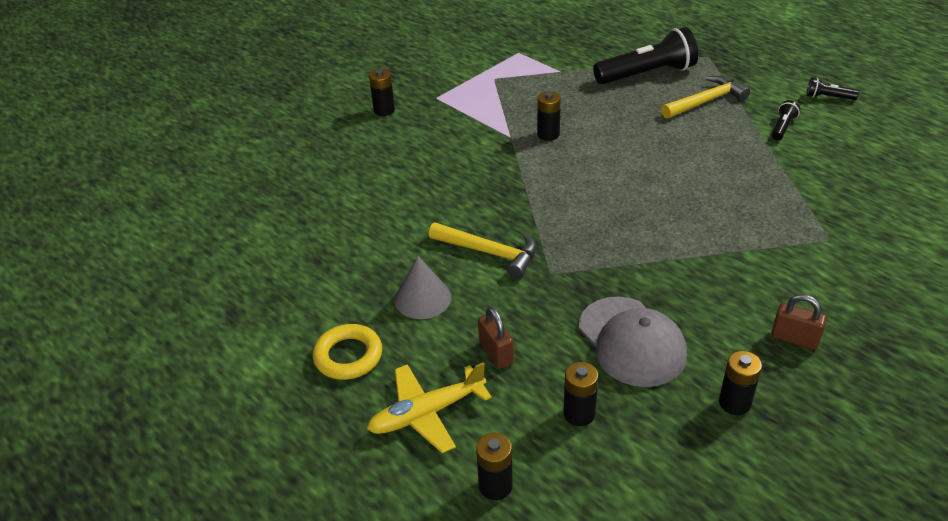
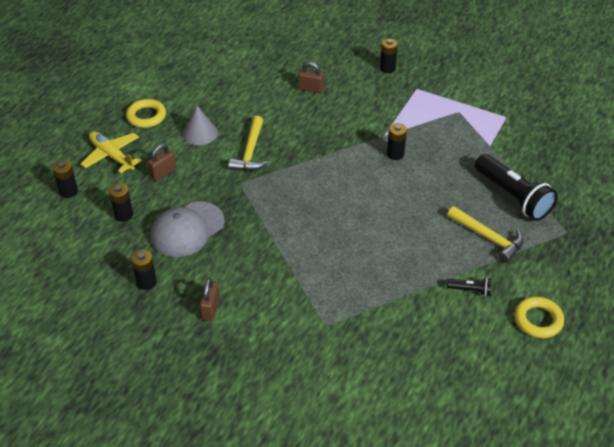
camera: 70 degrees right, 5 degrees up
(386, 177) = (311, 89): none -> brown padlock
(828, 97) = (538, 320): black flashlight -> yellow ring

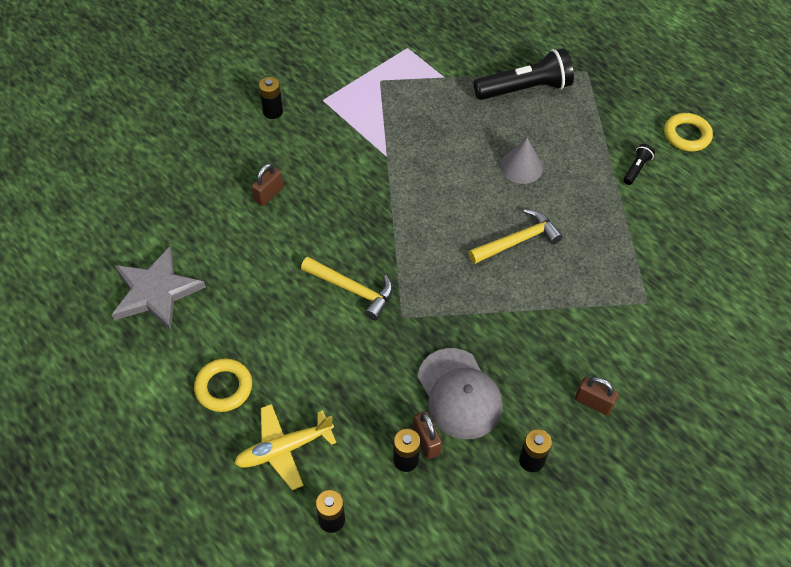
camera: 70 degrees left, 10 degrees up
(163, 172) = (346, 395): brown padlock -> brown padlock (426, 441)
(200, 133) = (290, 334): grey cone -> grey cone (521, 167)
(205, 66) = (156, 291): none -> grey star
(395, 154) = (421, 157): black battery -> none
(488, 238) = (573, 129): yellow hammer -> yellow hammer (517, 241)

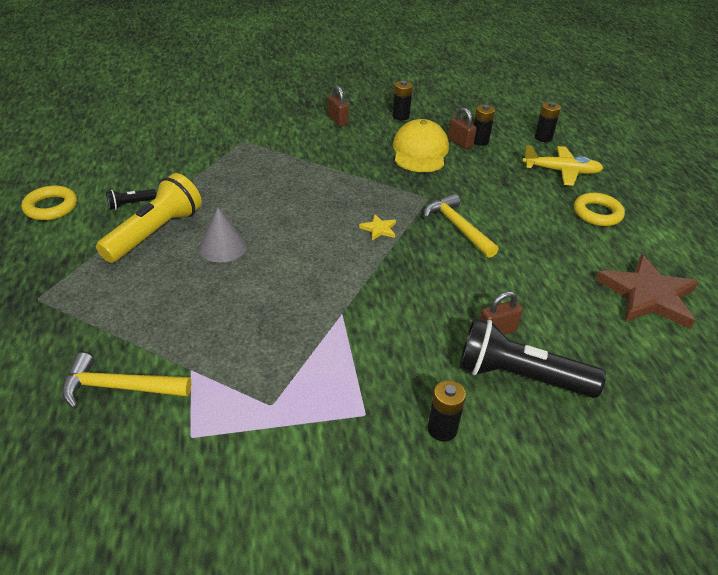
camera: 150 degrees left, 15 degrees down
(156, 291) = (648, 295): grey star -> brown star
(418, 249) = (379, 229): none -> yellow star
(426, 441) = (460, 143): brown padlock -> brown padlock turned 45 degrees counterclockwise
(459, 394) = (420, 151): grey cap -> yellow cap
(517, 241) = (291, 202): yellow hammer -> yellow hammer (119, 387)
(525, 89) = (125, 311): black flashlight -> black flashlight (519, 376)
(583, 153) = (155, 233): none -> yellow flashlight

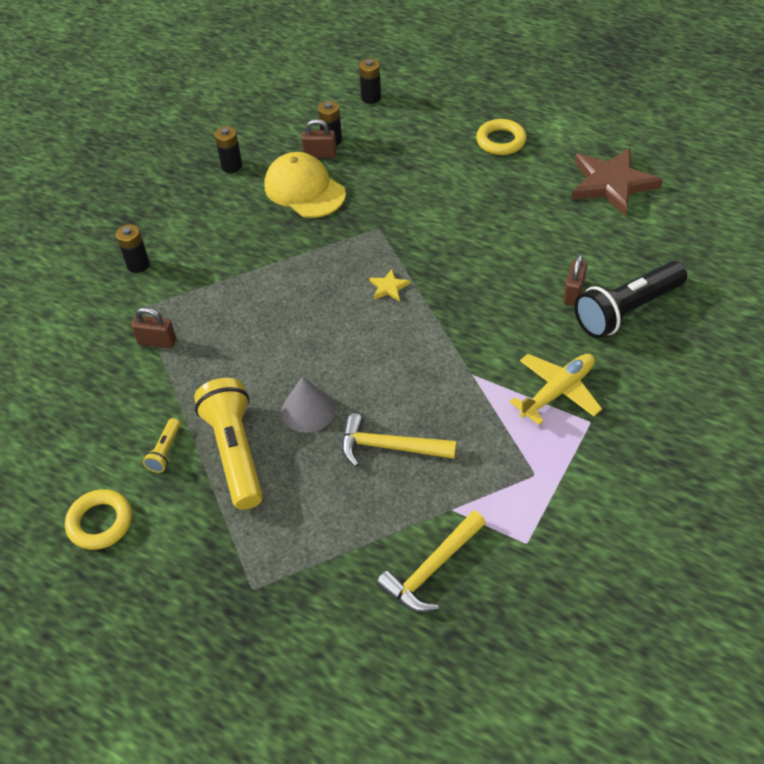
camera: 45 degrees left, 10 degrees up
(131, 204) = (165, 451): black flashlight -> yellow flashlight
(337, 120) = (186, 215): brown padlock -> brown padlock (157, 342)
(442, 429) = (638, 385): black battery -> black battery (138, 265)
(457, 227) = (435, 235): yellow hammer -> yellow hammer (389, 447)
(561, 171) = (428, 121): yellow plane -> yellow plane (557, 391)

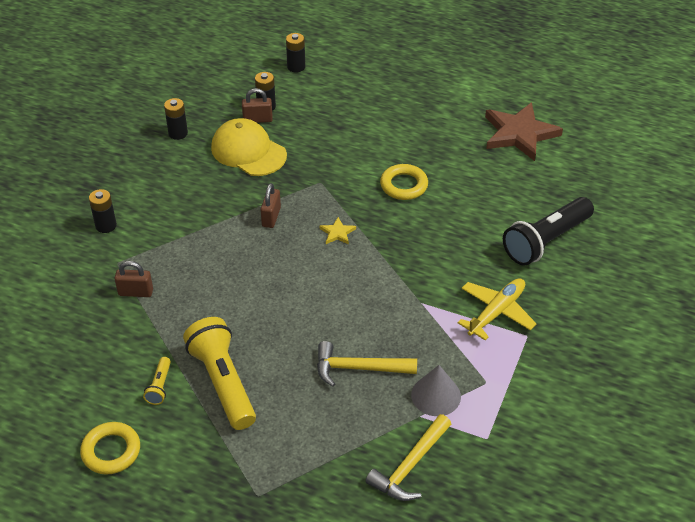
camera: 10 degrees left, 5 degrees down
(308, 410) = (282, 342): grey cone -> grey cone (436, 395)
(501, 141) = (418, 101): yellow ring -> yellow ring (404, 185)
(573, 293) = (499, 229): brown padlock -> brown padlock (271, 217)

